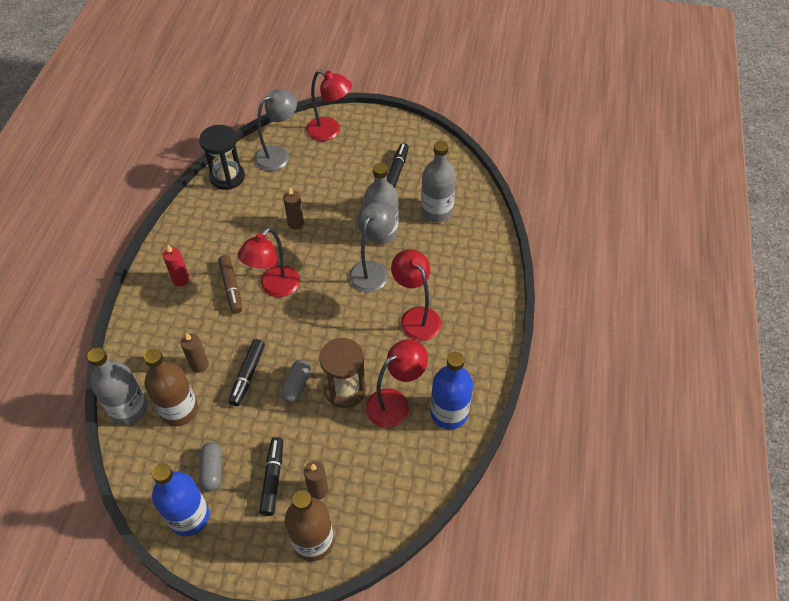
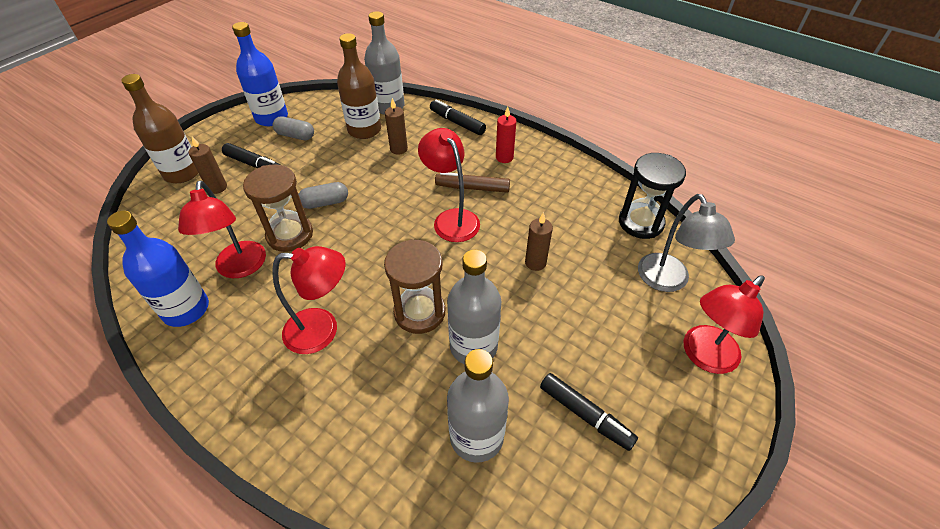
camera: 115 degrees right, 5 degrees down
(248, 375) = (363, 175): black marker -> black marker (457, 123)
(296, 385) = (325, 202): grey capsule -> grey capsule turned 60 degrees counterclockwise
(372, 270) = (419, 312): grey lamp -> brown hourglass

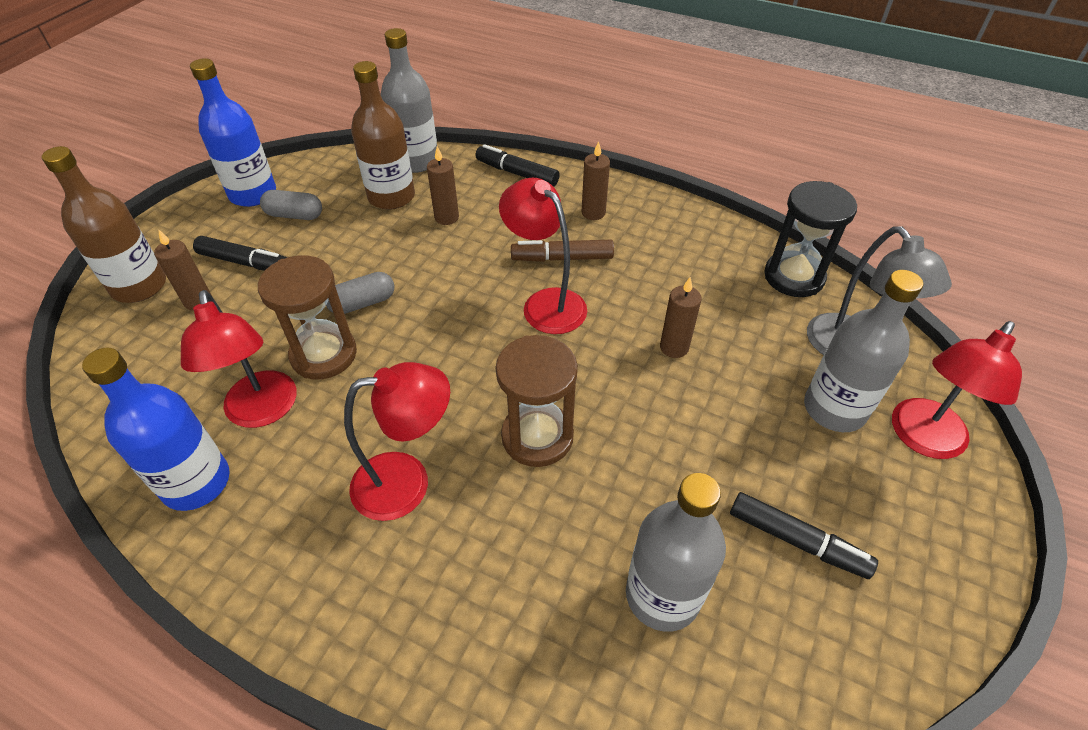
camera: 10 degrees left, 0 degrees up
(473, 346) = (623, 472): grey bottle -> grey bottle (834, 409)
(504, 157) = (593, 213): red candle -> brown candle

